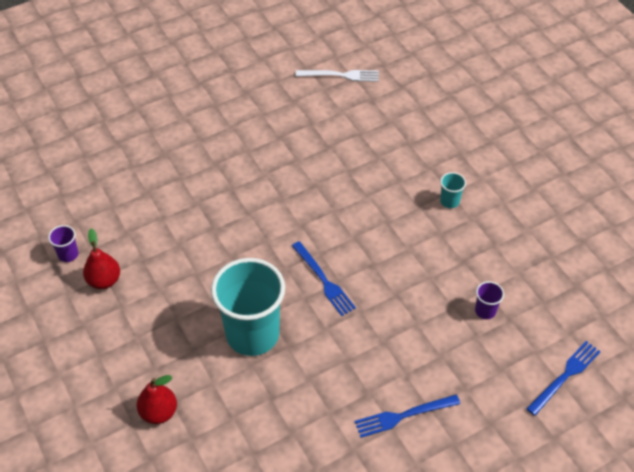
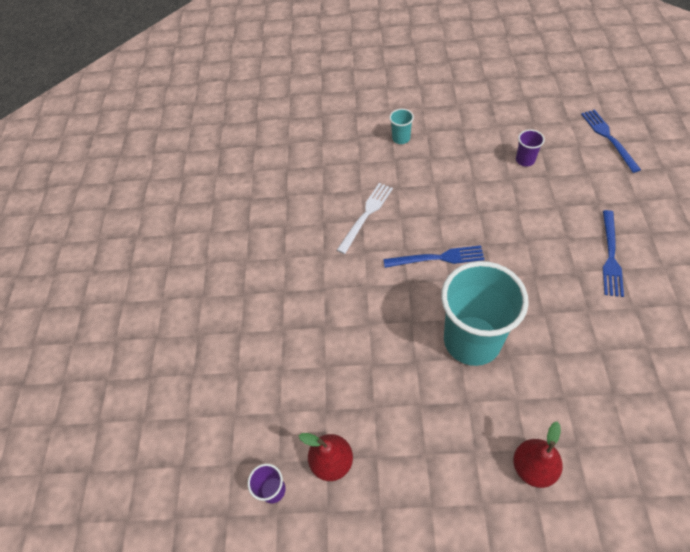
camera: 55 degrees left, 5 degrees up
(340, 75) = (211, 156): white fork -> white fork (366, 215)

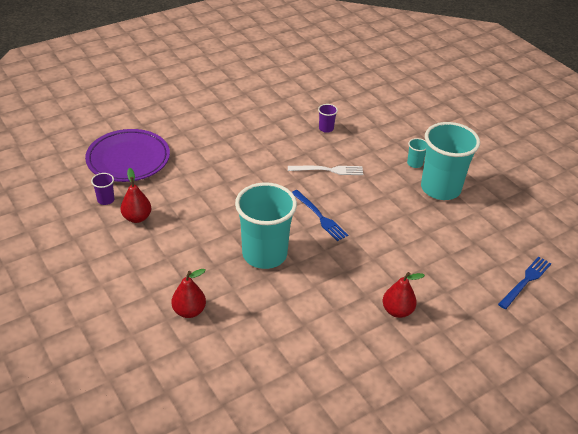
camera: 50 degrees right, 15 degrees down
(207, 425) = (128, 159): none -> purple plate
(450, 136) = (440, 188): none -> turquoise cup
(525, 160) = (454, 237): purple cup -> purple cup (326, 128)
(610, 255) = (397, 311): blue fork -> red pear

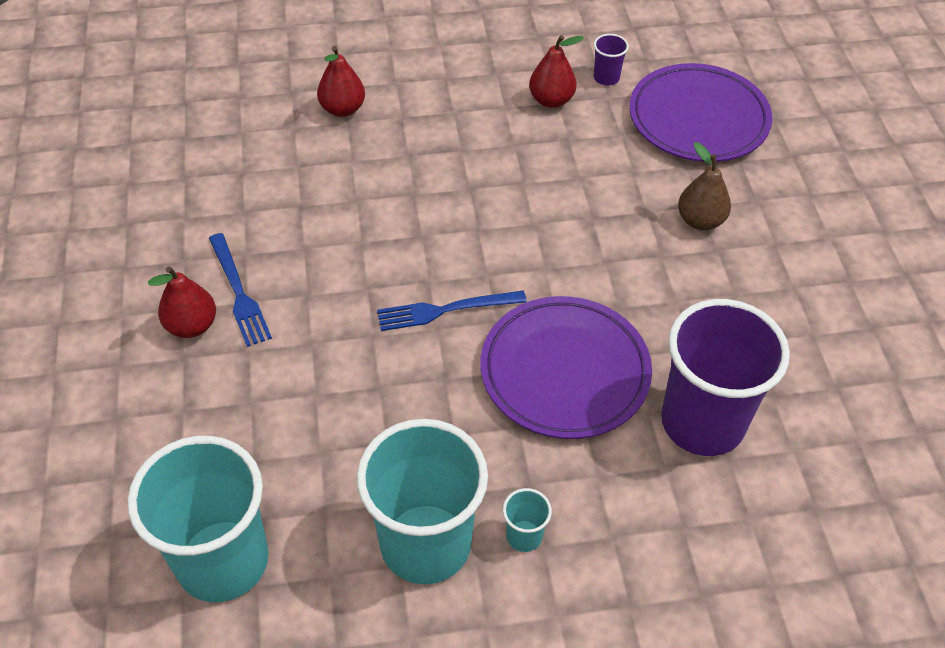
camera: 115 degrees right, 10 degrees up
(207, 147) = (700, 220): none -> brown pear
(264, 254) = (399, 212): turquoise cup -> turquoise cup (222, 561)
(326, 128) = (702, 422): purple cup -> purple cup, size x2.48
(328, 170) = (564, 372): white fork -> purple plate
(525, 281) = (118, 550): blue fork -> blue fork (238, 292)

